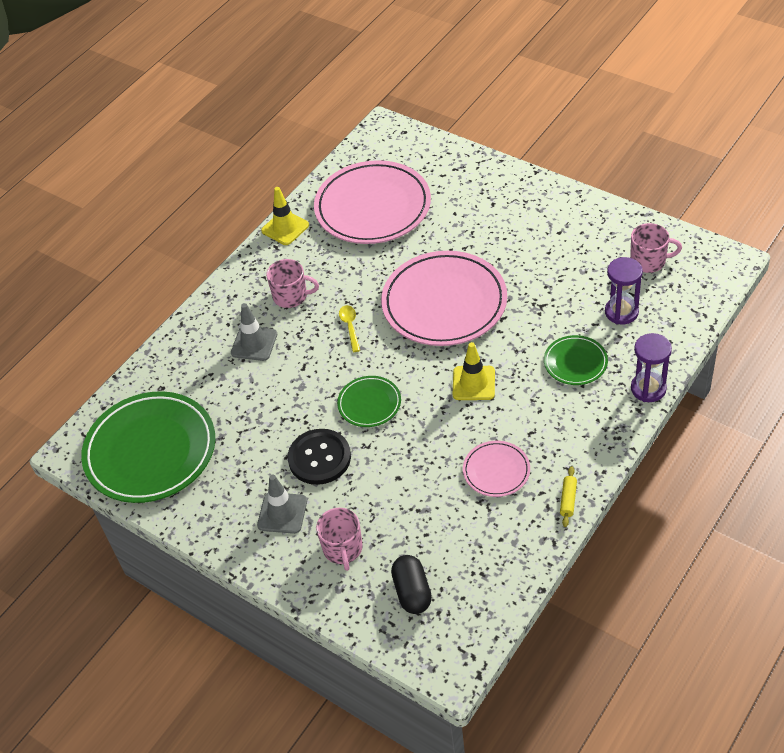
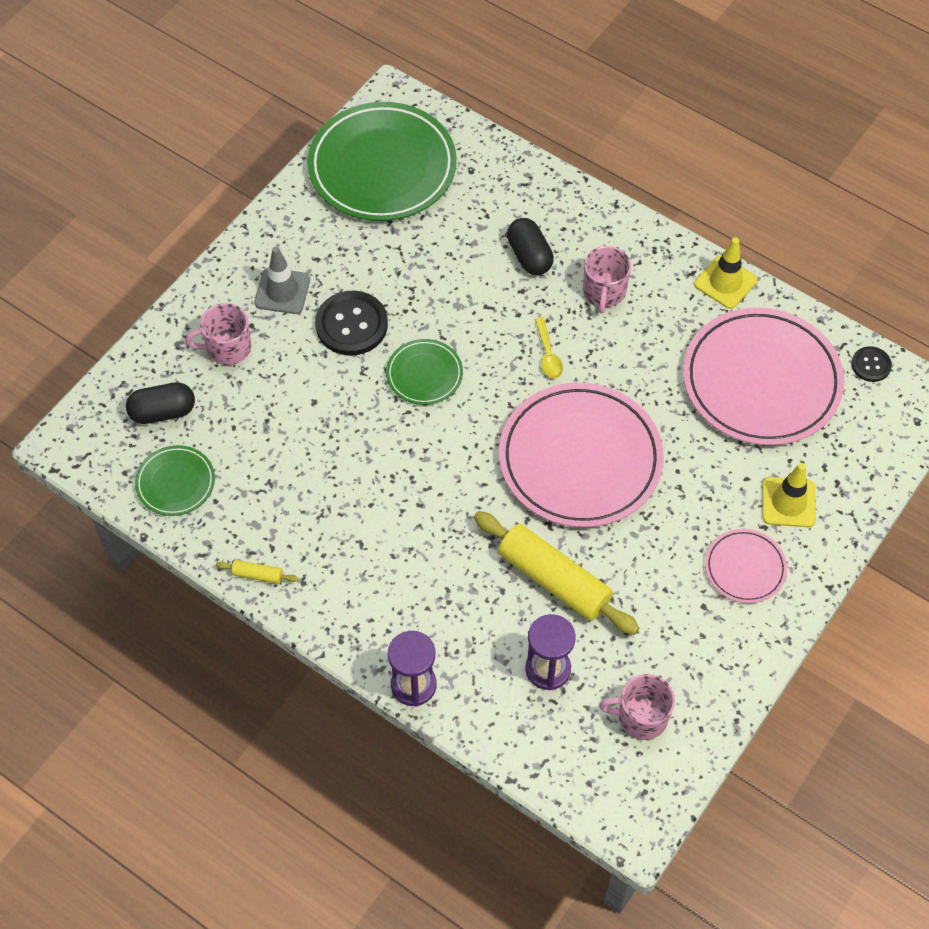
camera: 85 degrees right, 10 degrees up
(254, 343) = (529, 256): grey traffic cone -> black capsule
(350, 327) = (548, 354): yellow spoon -> yellow spoon turned 90 degrees clockwise
(358, 153) = (871, 365): none -> black button
(473, 383) = (444, 486): yellow traffic cone -> yellow traffic cone (788, 502)
(496, 471) = (309, 502): pink plate -> pink plate (745, 568)
(548, 312) = (554, 580): none -> yellow rolling pin
(575, 362) = (465, 603): green plate -> green plate (175, 483)
(649, 261) = (641, 717): pink mug -> pink mug turned 90 degrees clockwise

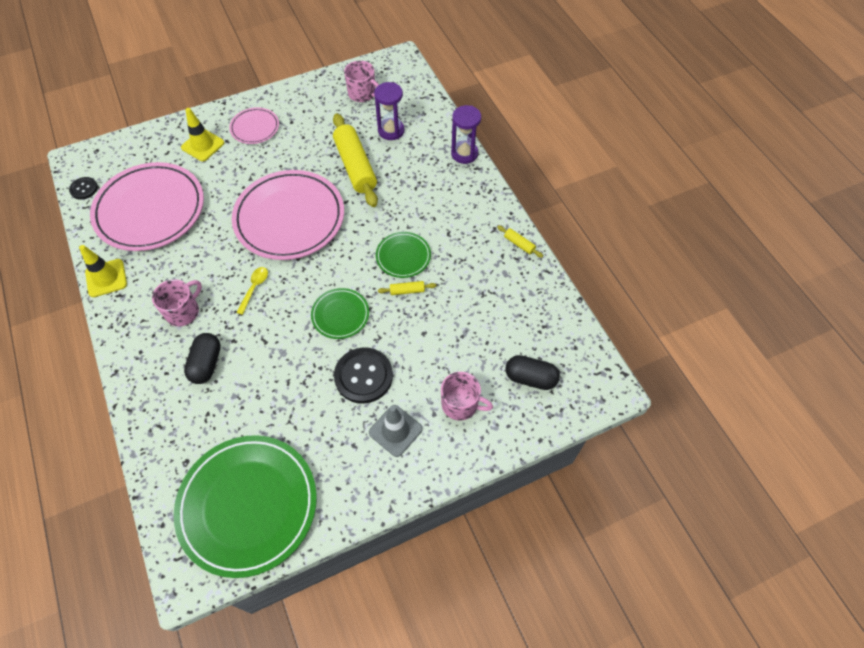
camera: 150 degrees left, 0 degrees up
(175, 483) = (544, 323): green plate -> green plate (403, 256)
(365, 441) = (407, 291): none -> yellow rolling pin

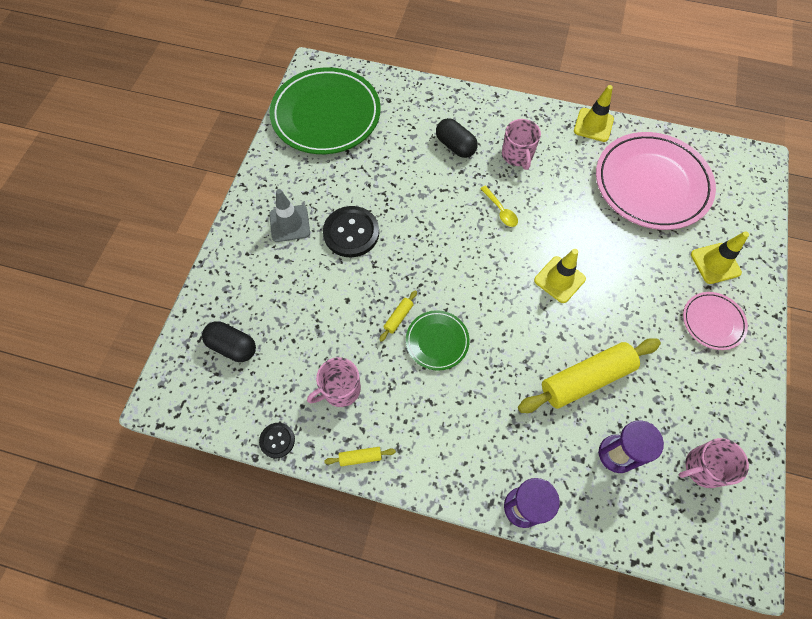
camera: 130 degrees right, 5 degrees up
(84, 189) = (714, 151): black button -> black button (277, 440)
(289, 218) = (559, 279): pink plate -> yellow traffic cone
(340, 315) = (420, 253): green plate -> none
(355, 166) = (586, 379): yellow rolling pin -> yellow rolling pin turned 45 degrees counterclockwise
(460, 404) = (264, 279): pink mug -> pink mug (340, 389)
(530, 378) = (232, 346): black capsule -> black capsule turned 60 degrees clockwise

